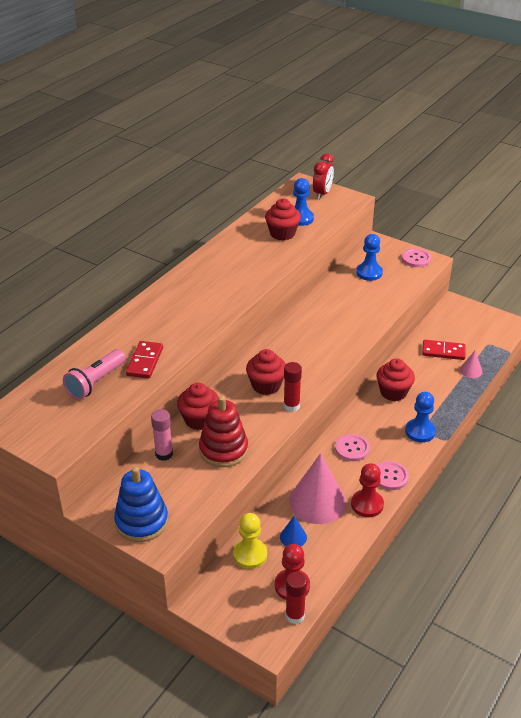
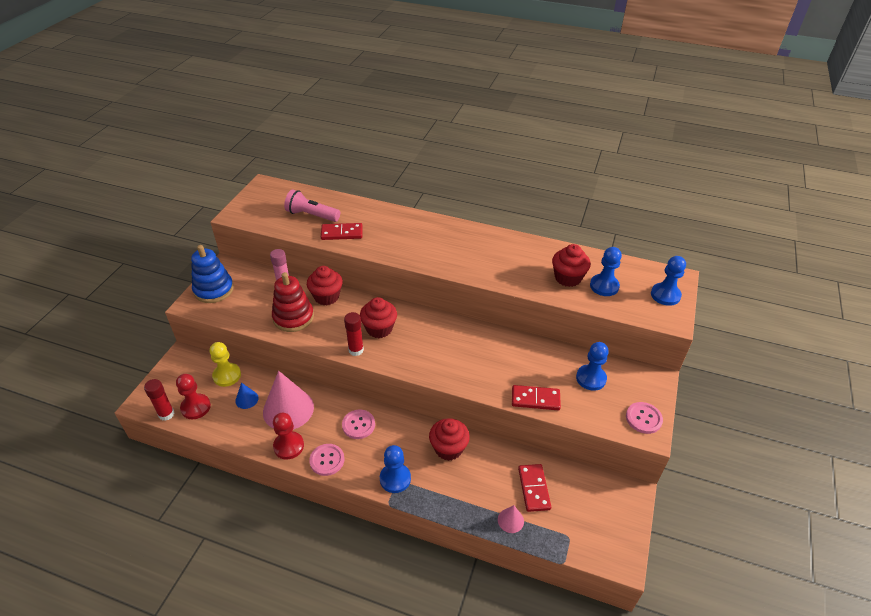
camera: 75 degrees right, 5 degrees up
(322, 194) = (665, 295): red clock -> blue pawn
(384, 306) = (535, 399): none -> red domino

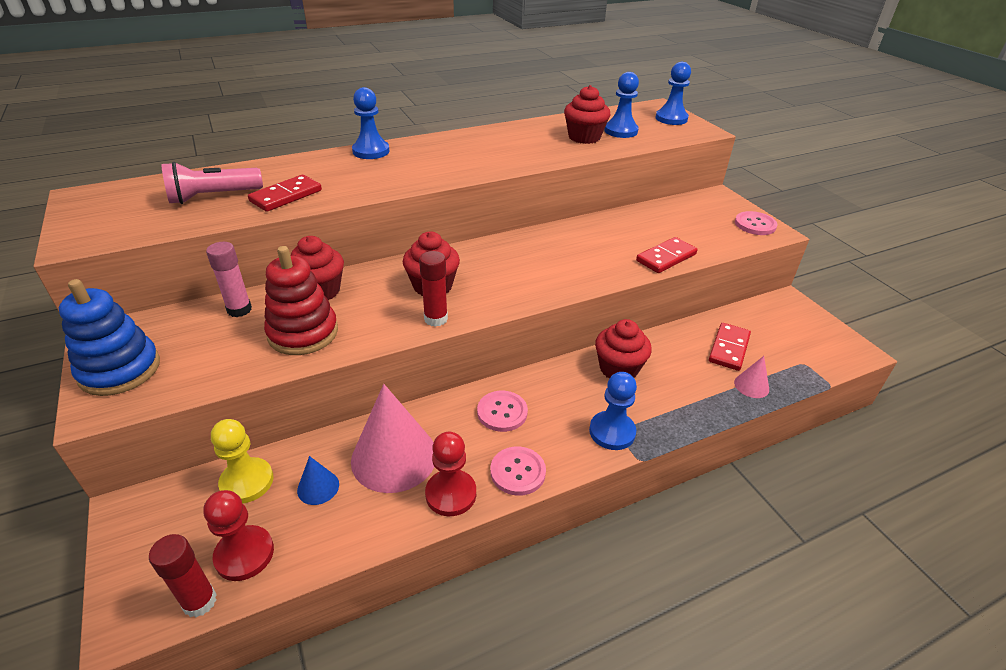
camera: 45 degrees left, 5 degrees down
(533, 489) = (728, 348): red domino -> red domino turned 75 degrees clockwise
(591, 378) = (679, 220): blue pawn -> blue pawn (371, 151)

